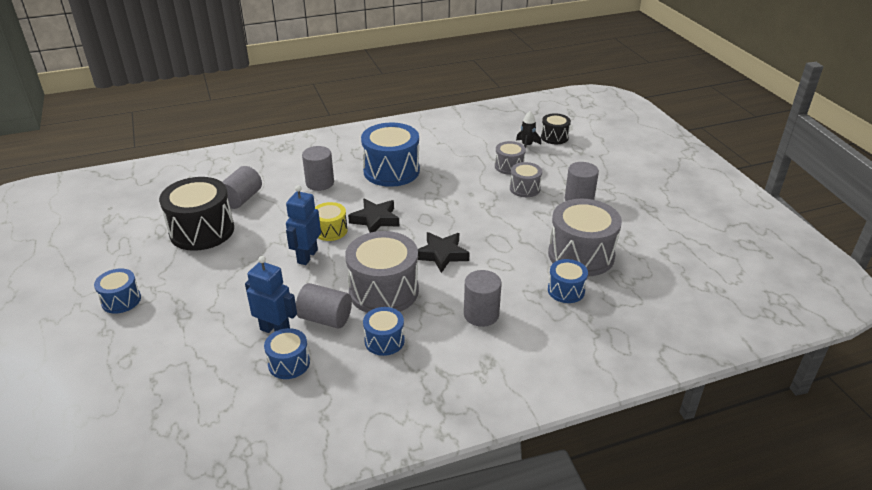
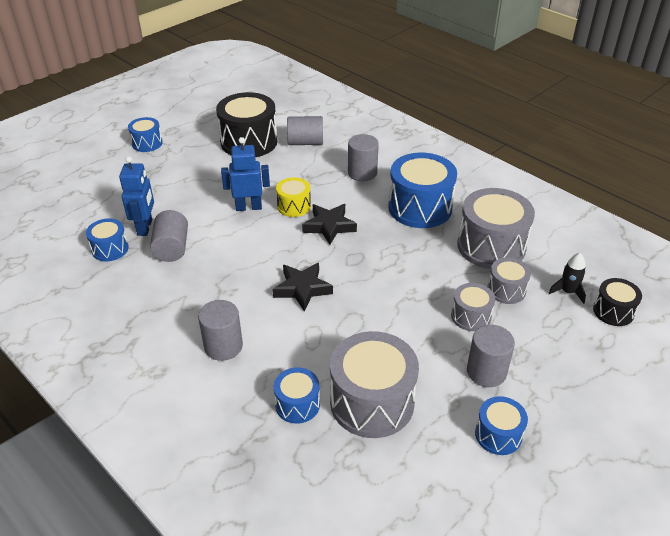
camera: 65 degrees right, 5 degrees up
(383, 291) = (225, 269): grey drum -> grey drum (491, 246)
(384, 341) = (158, 293): blue drum -> blue drum (498, 435)

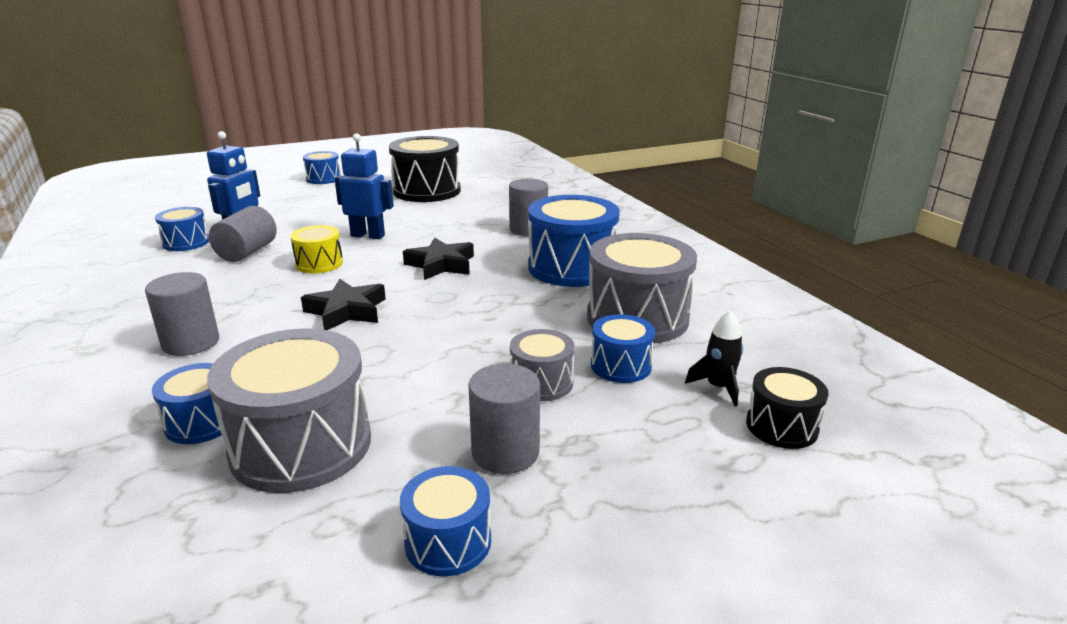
camera: 20 degrees right, 15 degrees down
(294, 206) = (419, 242): yellow drum -> yellow drum (319, 263)
(305, 142) = (487, 199): grey cylinder -> none
(506, 290) = (620, 366): grey drum -> blue drum

